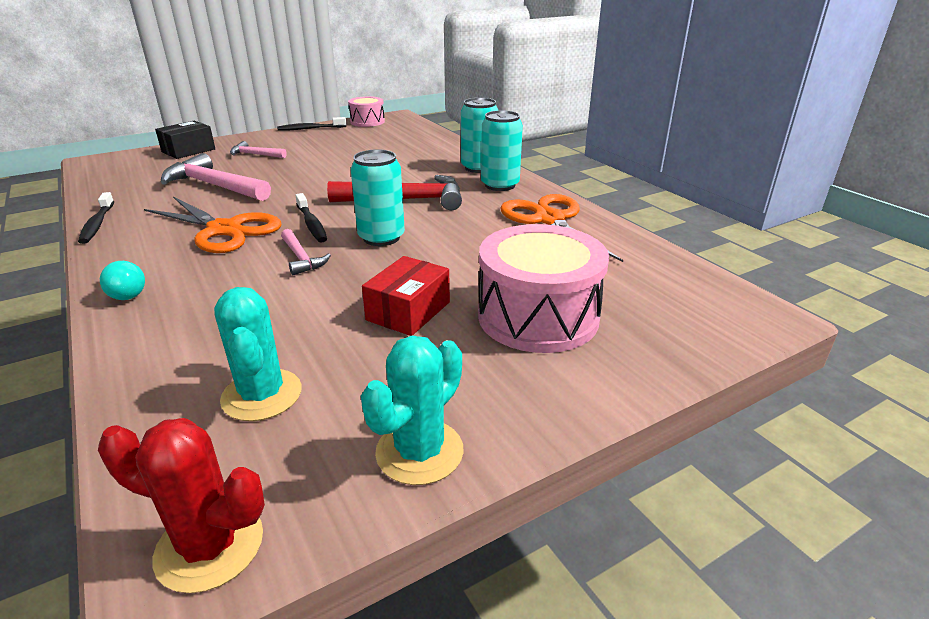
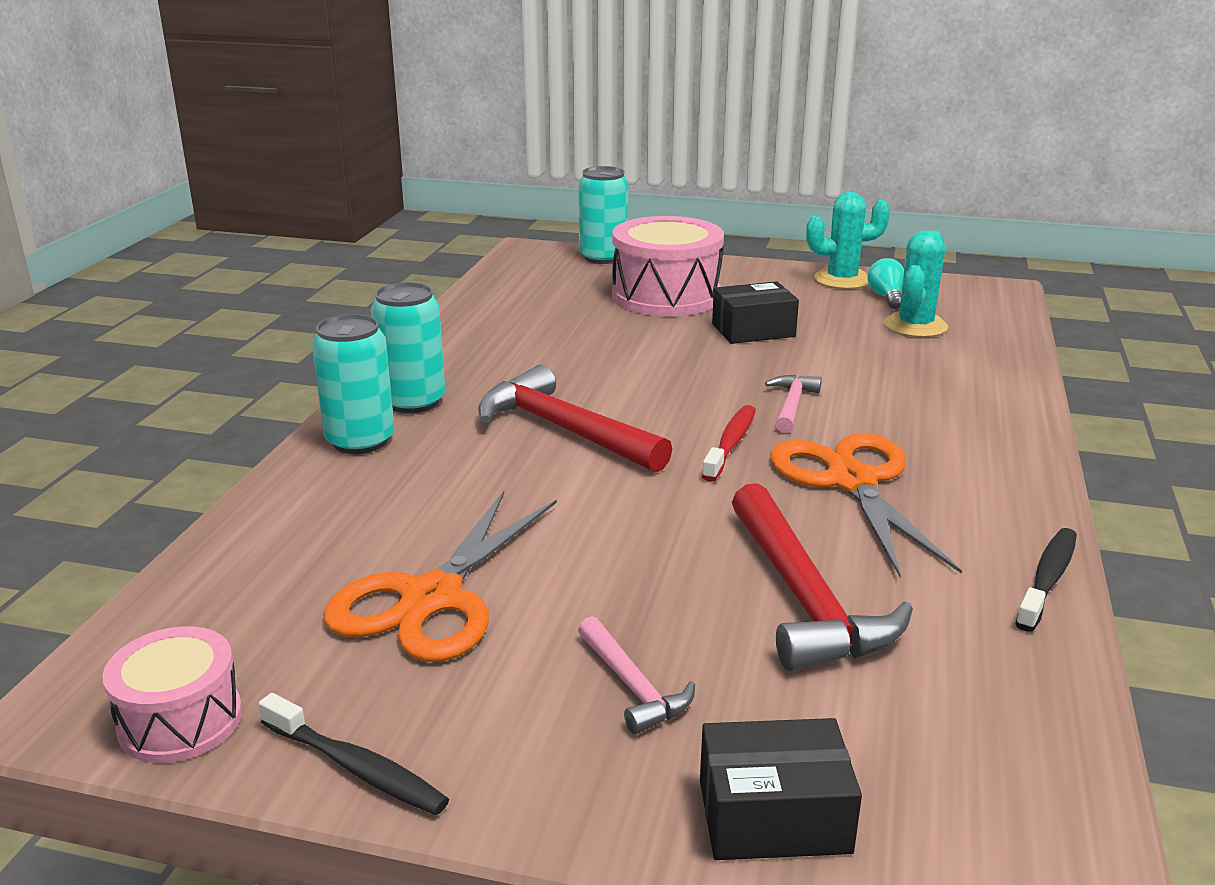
camera: 135 degrees left, 5 degrees down
(124, 294) = (1010, 437): turquoise light bulb -> turquoise light bulb (886, 297)
(209, 546) = (977, 290): red cactus -> none
(214, 186) = (803, 598): pink hammer -> red hammer
(311, 224) = (731, 443): black toothbrush -> red toothbrush
(381, 237) = (677, 394): turquoise can -> turquoise can (603, 257)
(408, 311) = (753, 330): red box -> black box
(549, 220) = (479, 344): orange scissors -> orange scissors (432, 598)

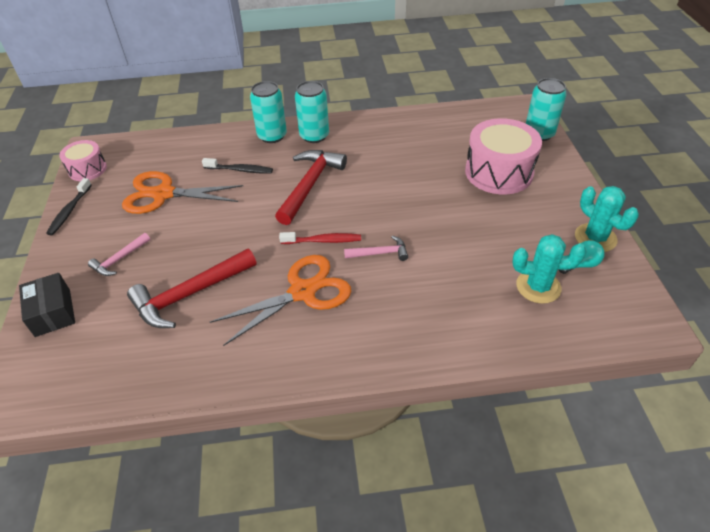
camera: 70 degrees right, 20 degrees up
(753, 330) = (474, 217): black box -> none
(1048, 579) = (231, 382): black toothbrush -> black toothbrush (240, 170)

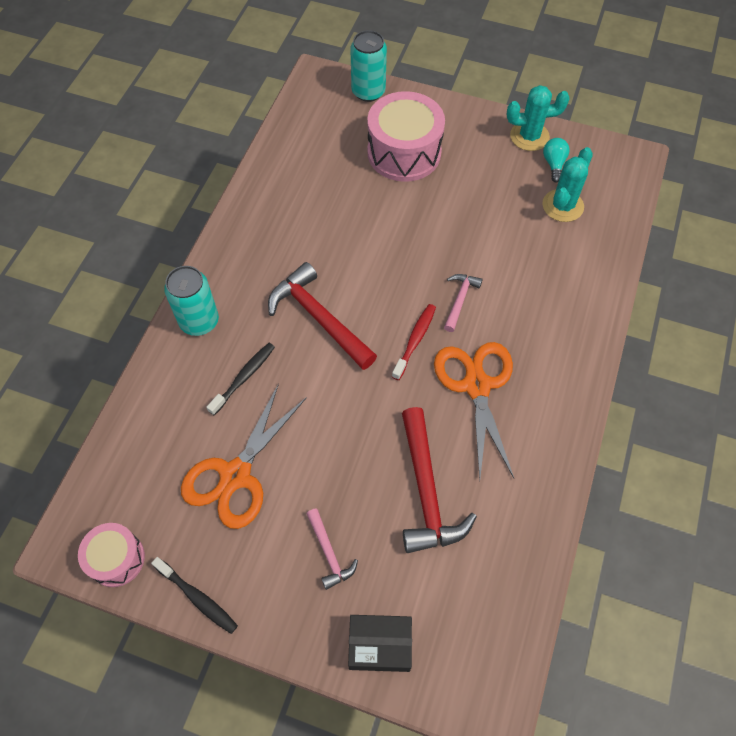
camera: 65 degrees left, 15 degrees up
(314, 136) = (231, 279): turquoise can -> none

